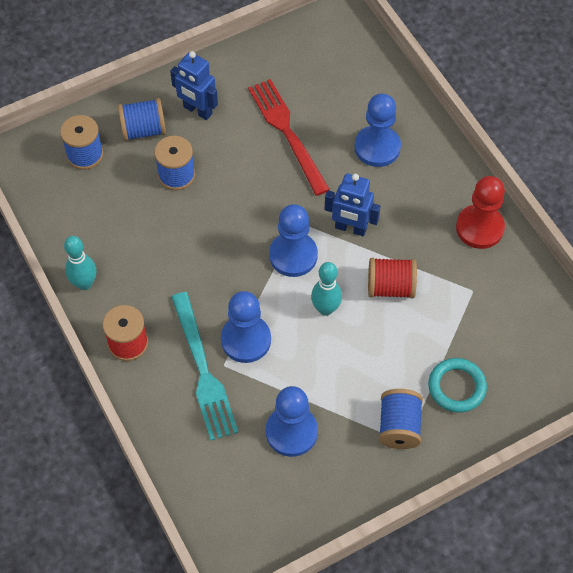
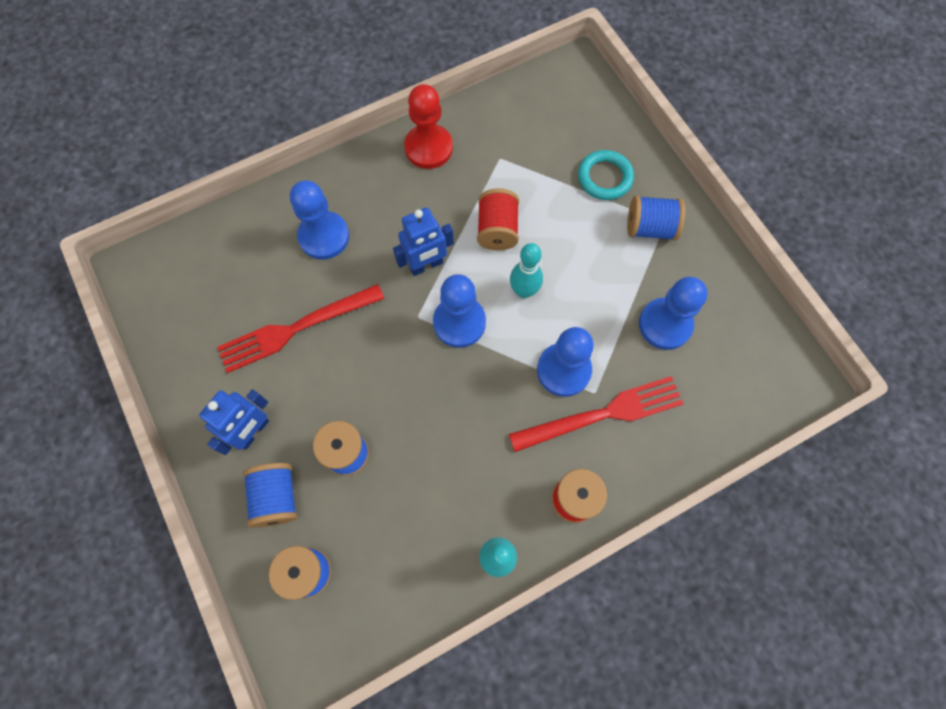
camera: 90 degrees left, 10 degrees up
(203, 371) = (603, 414): turquoise fork -> red fork
(350, 228) = (426, 265): blue robot -> blue robot turned 45 degrees clockwise

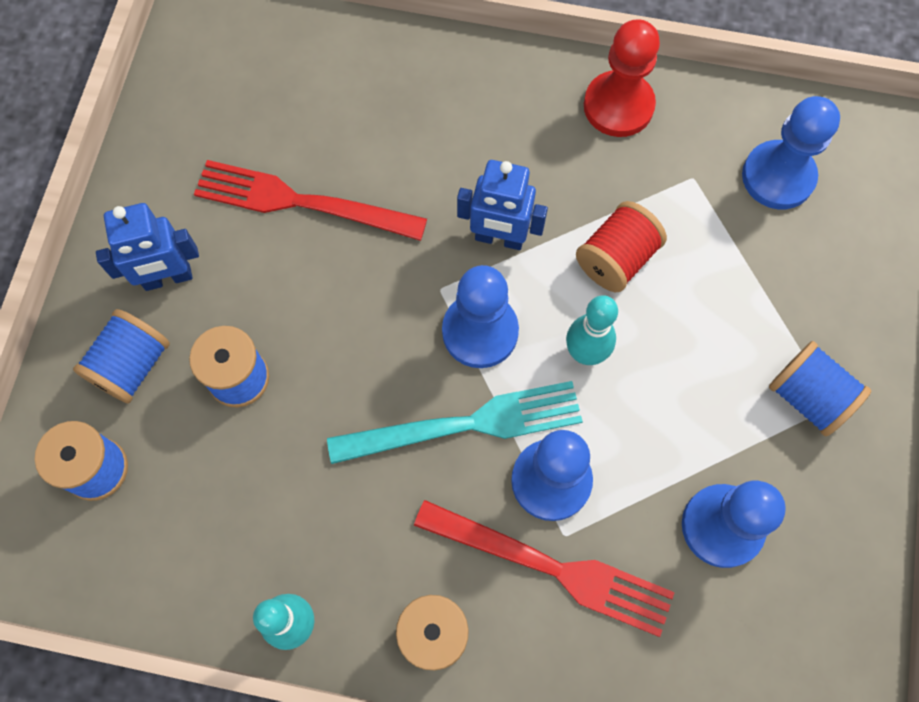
camera: 40 degrees right, 0 degrees up
(324, 236) = (415, 123): blue pawn -> blue pawn (778, 177)
(495, 377) = (466, 424): none -> turquoise fork
(604, 178) = (804, 294): turquoise ring -> none

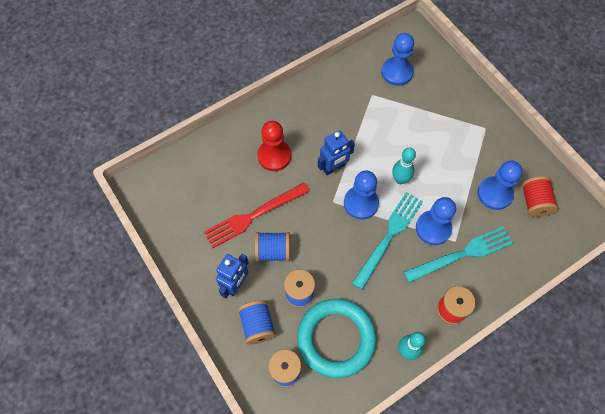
camera: 45 degrees left, 5 degrees down
(215, 497) = (336, 338): none -> turquoise ring
(552, 568) = (462, 254): red fork -> turquoise fork
(616, 259) = (377, 141): red spool -> red spool (534, 202)
(618, 106) = (324, 91): red pawn -> red pawn (274, 156)
(808, 397) = (476, 132): blue spool -> blue spool (273, 251)

